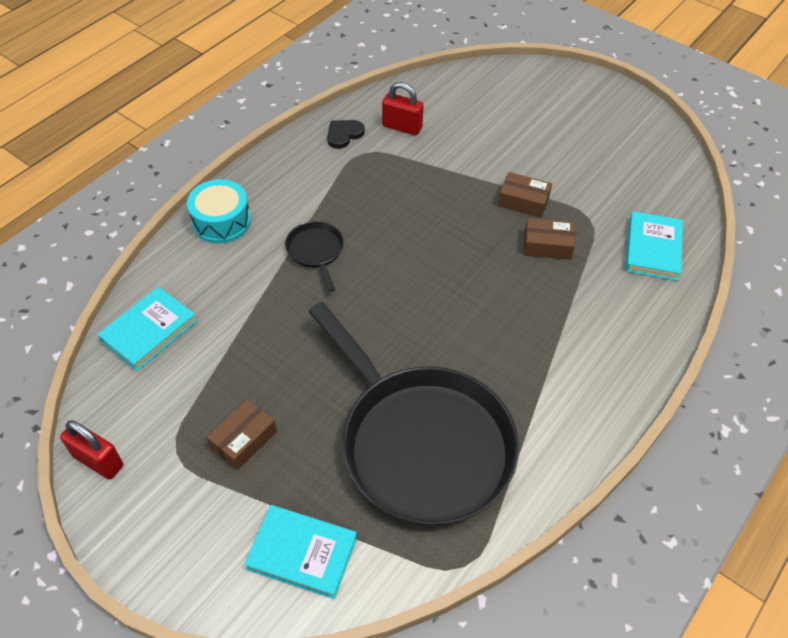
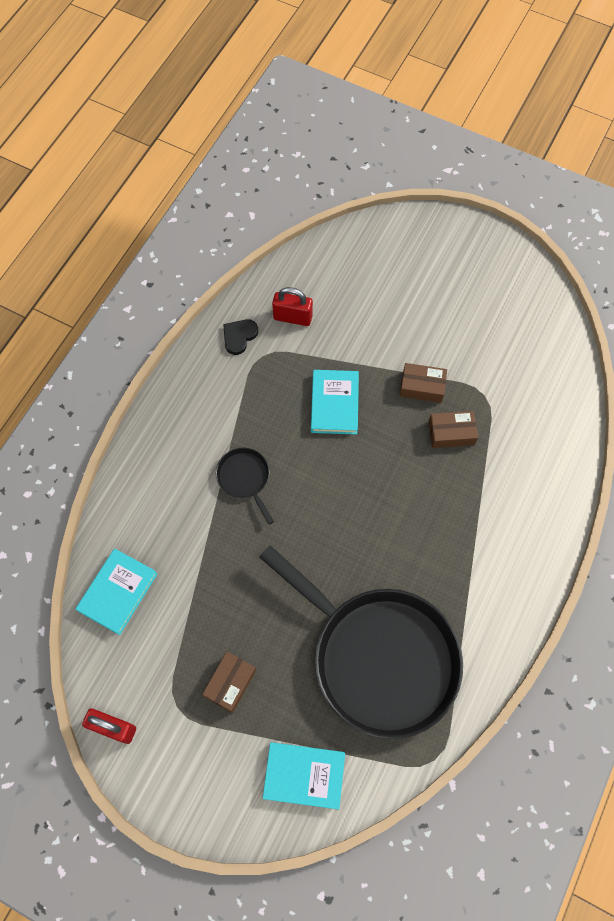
camera: 10 degrees left, 15 degrees up
(221, 221) = (149, 461): turquoise drum -> none
(652, 249) = (544, 419): turquoise book -> turquoise book (334, 404)

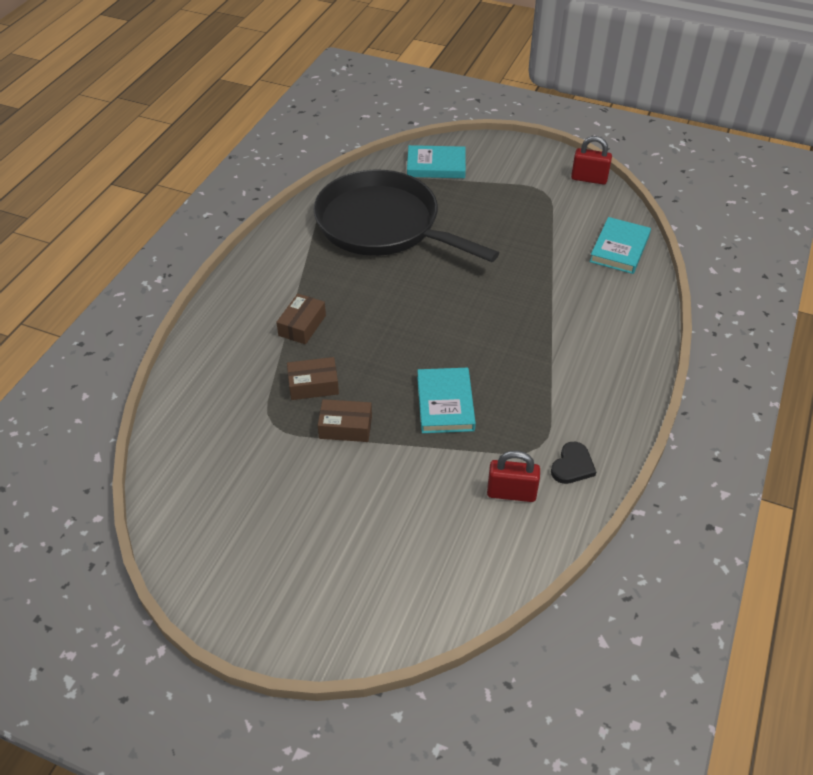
camera: 175 degrees right, 20 degrees down
(230, 683) = (504, 205): brown box -> brown box (302, 325)
(244, 478) = (528, 333): black pan -> none

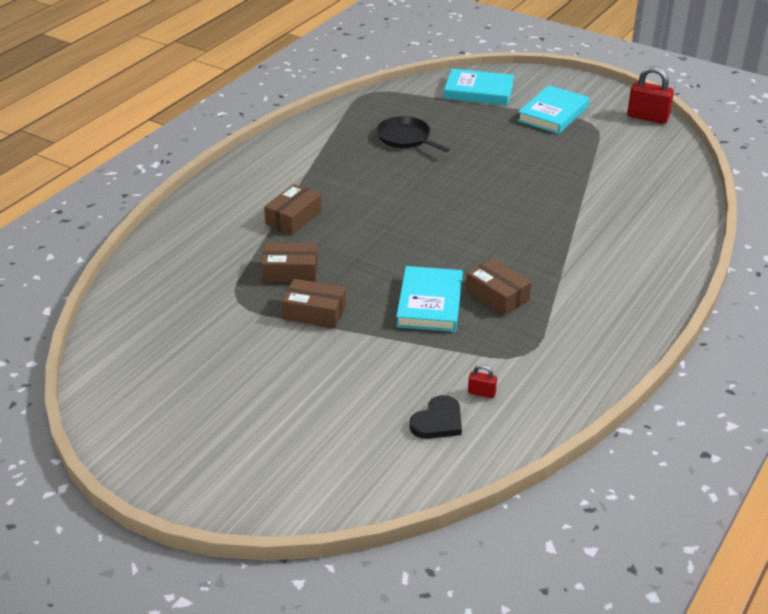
camera: 10 degrees right, 10 degrees down
(383, 225) = (405, 138): black pan -> black pan, size x0.40
(501, 387) = (497, 295): none -> brown box
(511, 493) = (481, 393): red padlock -> red padlock, size x0.49
(572, 465) = (558, 376): black heart -> black heart (438, 421)
(619, 249) = (666, 183): turquoise book -> turquoise book (553, 114)

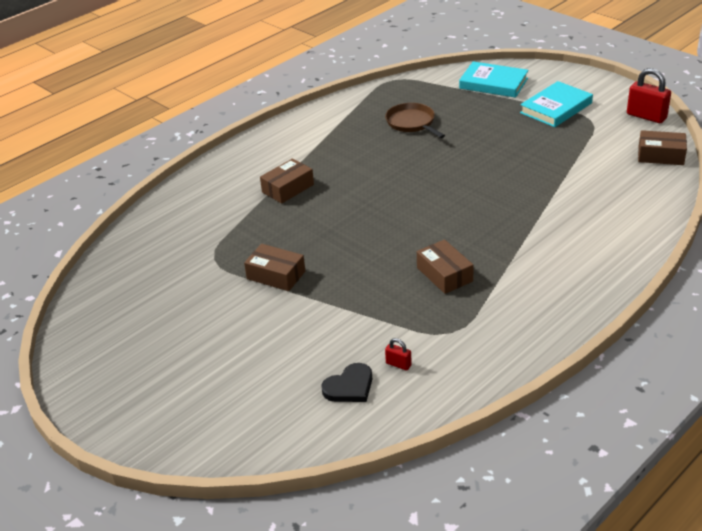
camera: 15 degrees right, 0 degrees up
(290, 271) = (268, 236): brown box -> brown box (660, 155)
(405, 138) = (412, 123): black pan -> brown pan
(430, 303) = (380, 276): turquoise book -> none

